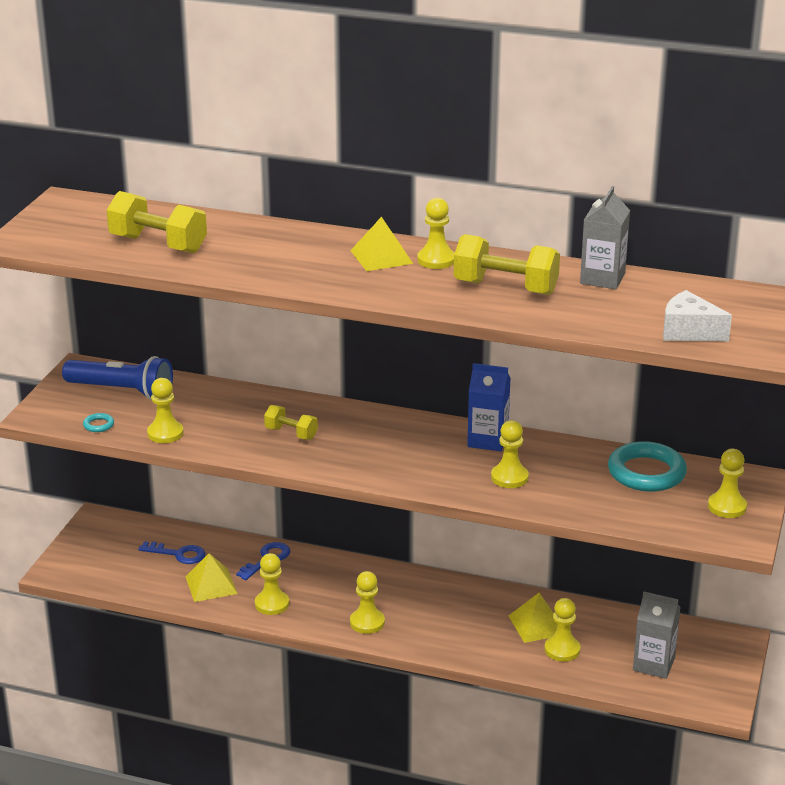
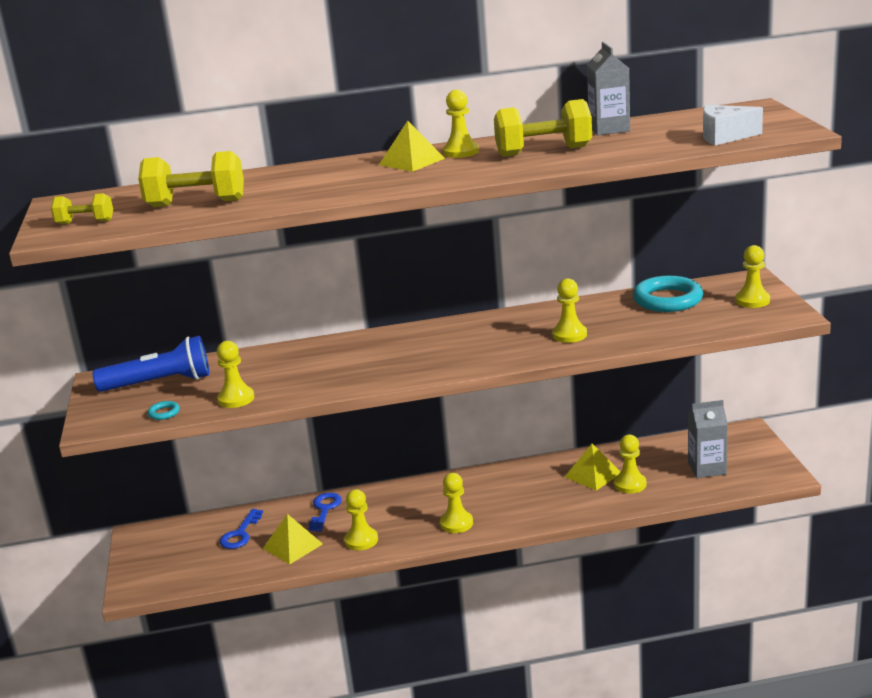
camera: 25 degrees left, 5 degrees down
(178, 554) = (240, 534): blue key -> blue key turned 120 degrees clockwise
(291, 433) = (352, 364): yellow dumbbell -> yellow dumbbell (85, 222)
(487, 440) = (521, 318): blue carton -> none

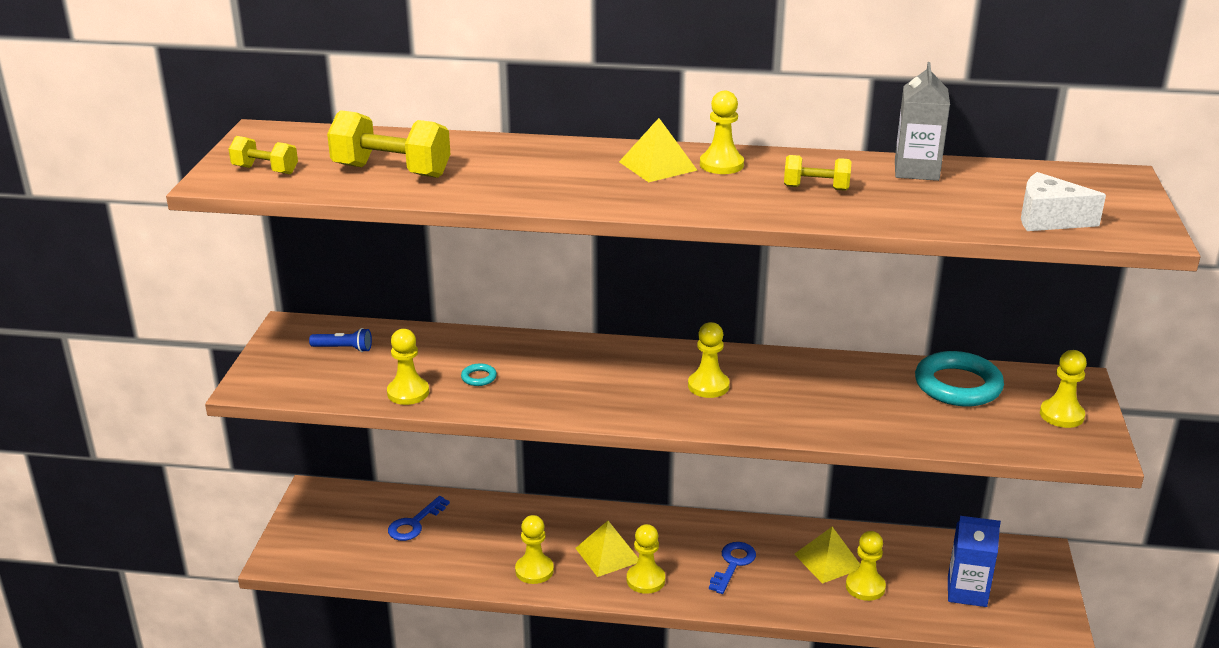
camera: 15 degrees right, 5 degrees up
(159, 383) = (343, 348): blue flashlight -> blue flashlight, size x0.48
(164, 413) = (327, 390): turquoise ring -> turquoise ring (479, 377)
(292, 546) = (460, 555): yellow pyramid -> yellow pyramid (608, 554)
(324, 509) = (514, 518): blue key -> blue key (733, 564)
(543, 151) = (816, 188): yellow dumbbell -> yellow dumbbell, size x0.56
(569, 335) = (814, 406): yellow pawn -> yellow pawn (708, 386)
(707, 468) = (967, 592): grey carton -> blue carton

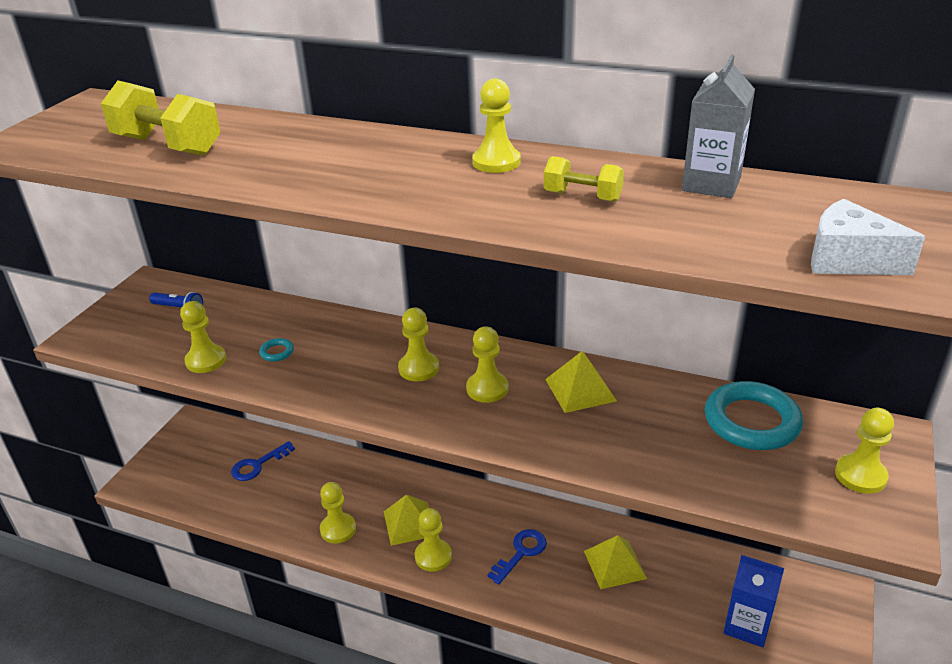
camera: 15 degrees right, 5 degrees up
(265, 170) = (58, 137): yellow dumbbell -> none
(657, 166) = (428, 158): yellow pyramid -> yellow pyramid (580, 390)
(865, 587) = (642, 601): yellow pawn -> yellow pawn (419, 368)

